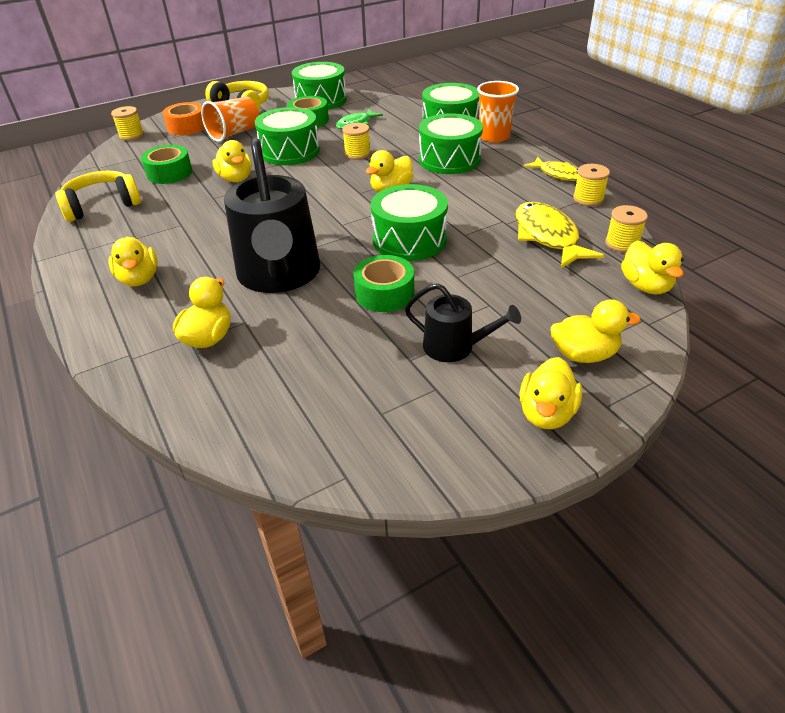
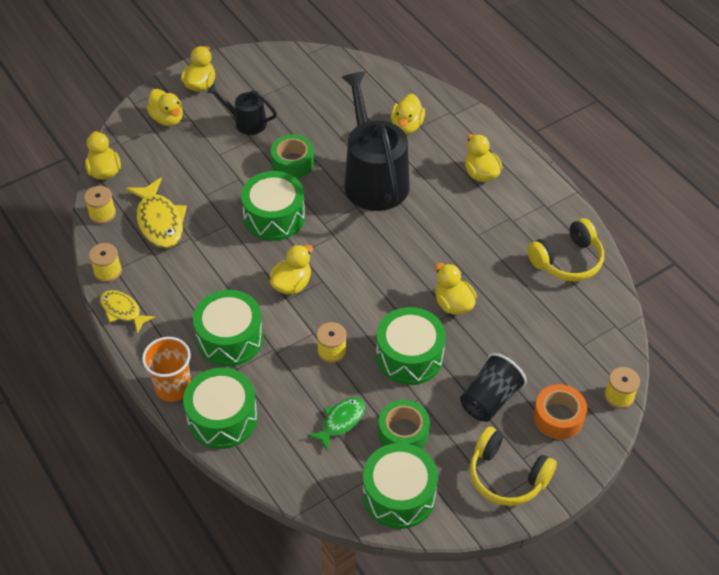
camera: 175 degrees right, 10 degrees up
(169, 173) = (529, 314): green tape -> none
(234, 133) = (490, 399): orange cup -> black cup
(584, 354) = (167, 119): yellow duck -> yellow duck turned 120 degrees counterclockwise

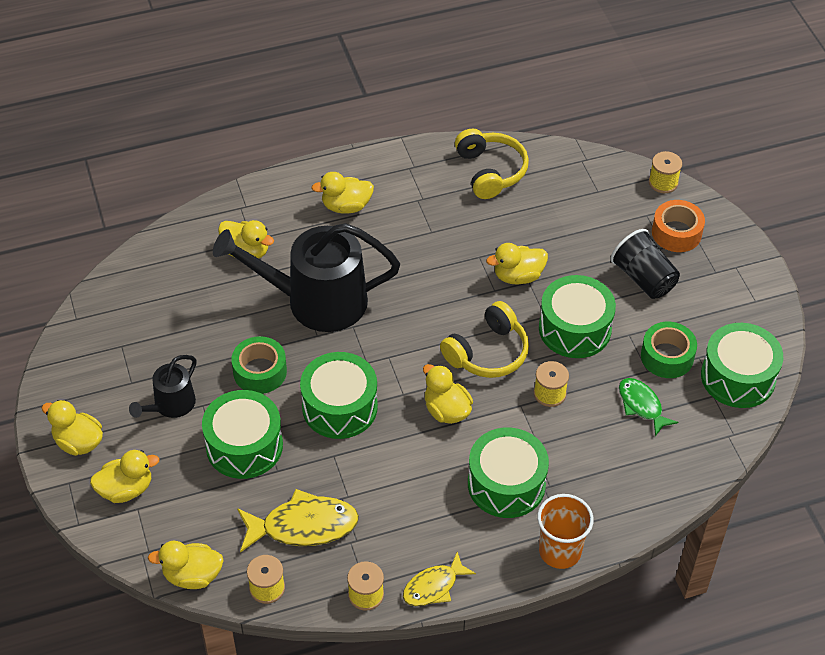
camera: 75 degrees left, 0 degrees up
(222, 418) = (612, 510): green drum -> green drum (244, 446)
(507, 476) = (733, 289): yellow headphones -> yellow headphones (488, 352)

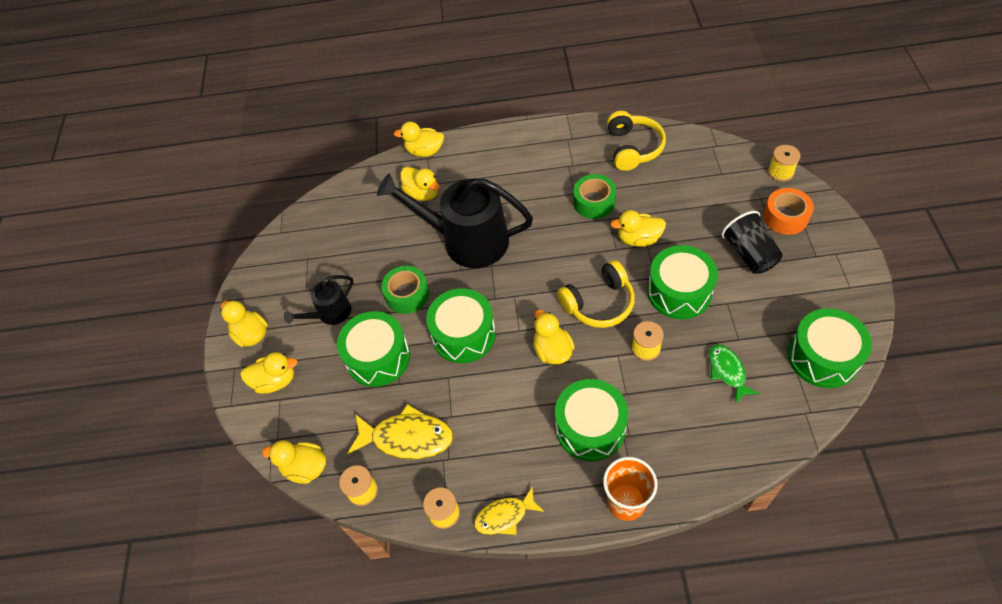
camera: 20 degrees right, 5 degrees up
(346, 206) = (509, 165): yellow duck -> yellow duck (424, 151)
(667, 356) = (759, 328): green tape -> green tape (594, 202)

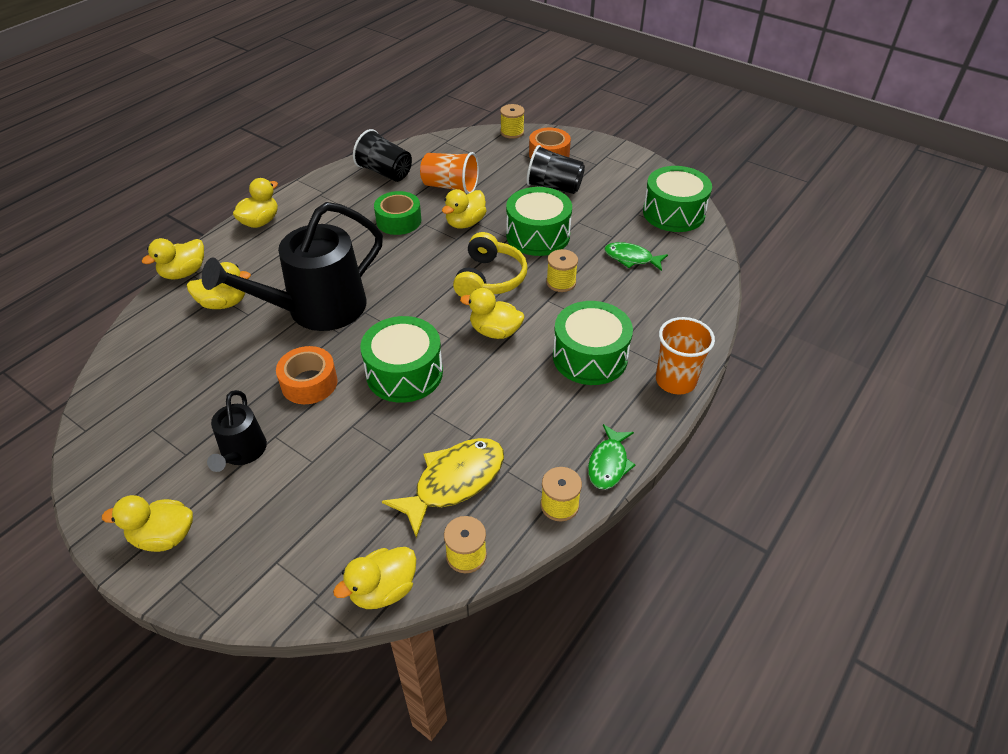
camera: 55 degrees left, 10 degrees down
(275, 381) = (250, 551): yellow duck -> yellow duck (260, 222)
(378, 357) = (343, 447): green drum -> none
(407, 294) = (309, 383): green tape -> orange tape
(505, 516) = (608, 464): yellow fish -> green fish
(633, 148) = (385, 172): yellow headphones -> black cup
(666, 196) = (450, 187): none -> orange cup

